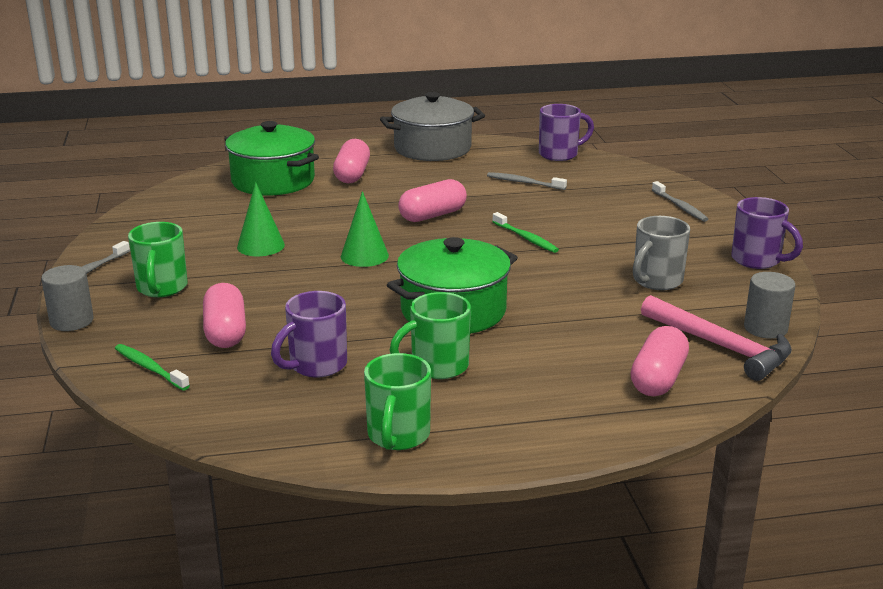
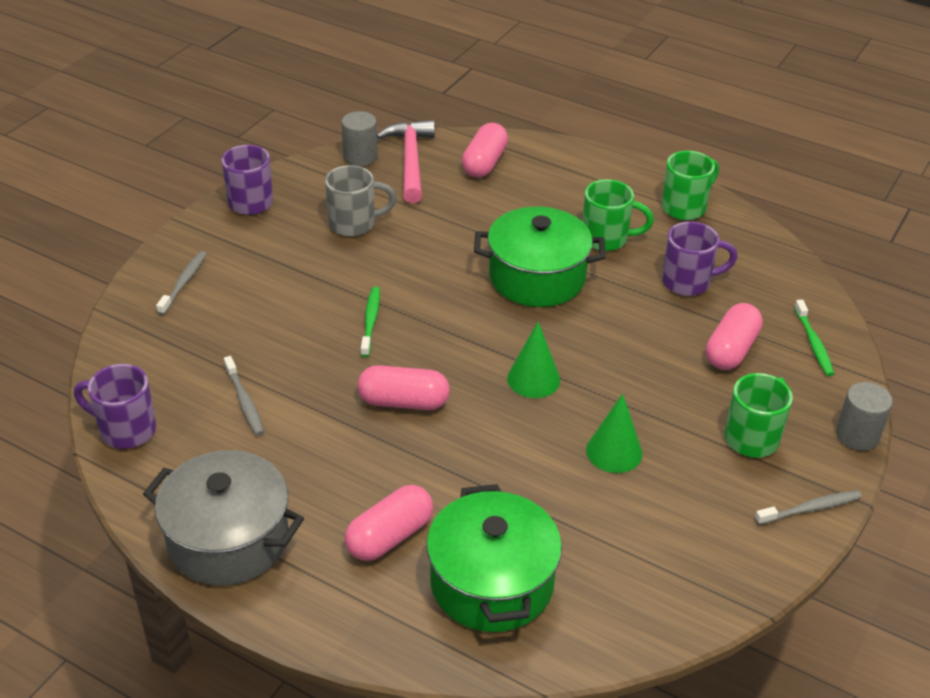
camera: 140 degrees left, 15 degrees up
(658, 379) = (484, 163): pink capsule -> pink capsule turned 45 degrees counterclockwise

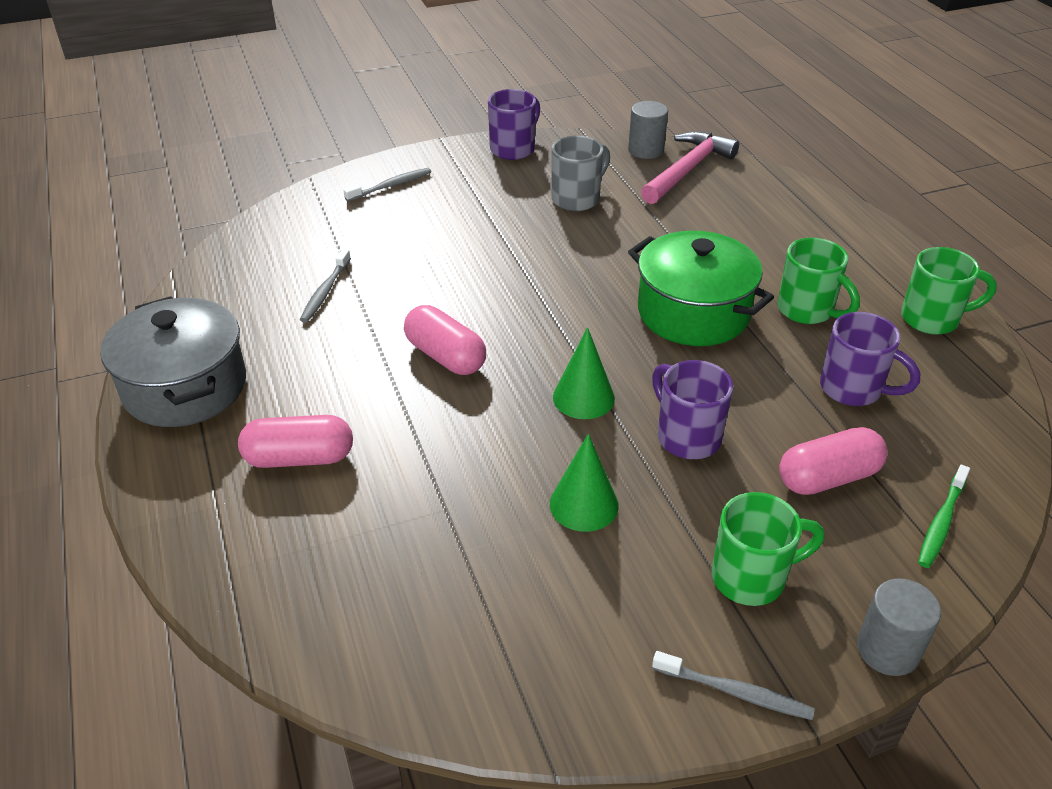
camera: 40 degrees right, 0 degrees up
(125, 430) = (221, 269): purple mug -> purple mug (686, 437)
(354, 224) = (577, 199): grey mug -> grey mug turned 75 degrees counterclockwise
(370, 321) = (498, 279): green toothbrush -> none
(484, 163) = (756, 197): pink capsule -> none
(492, 583) = (330, 551): green pot -> none

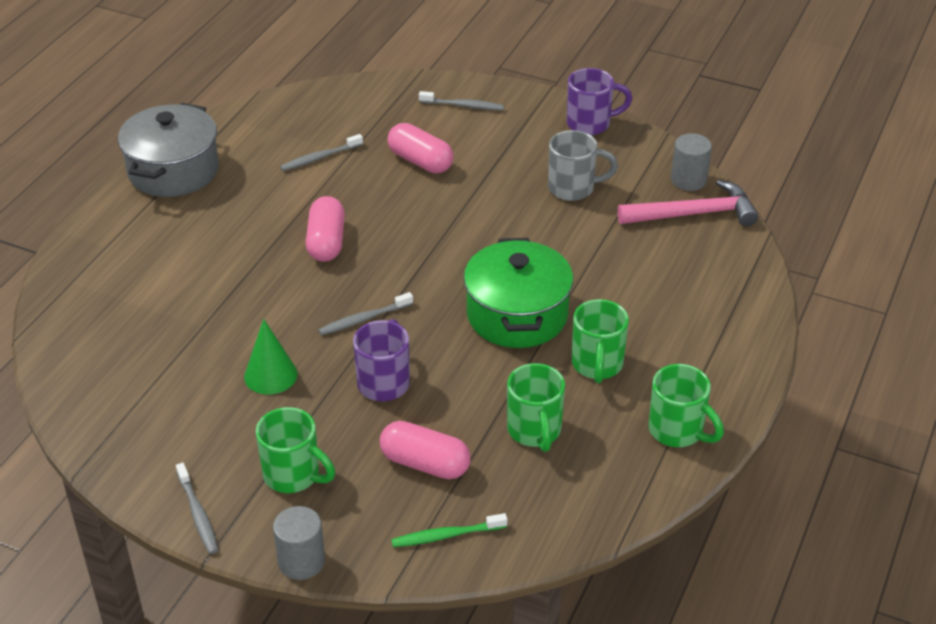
camera: 45 degrees right, 0 degrees up
(299, 458) = (173, 249): pink capsule -> pink capsule (420, 161)
(583, 397) = (364, 319): green cone -> grey toothbrush
(853, 389) = (534, 431): purple mug -> green mug

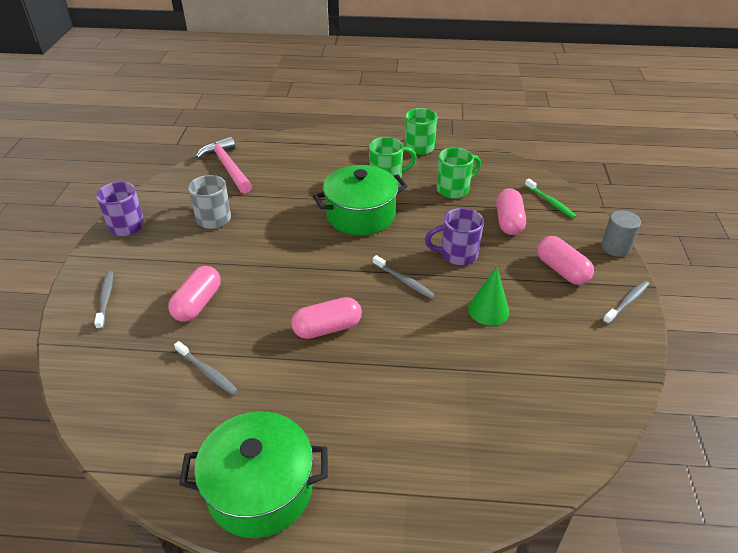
camera: 110 degrees left, 0 degrees up
(173, 171) = (260, 489): grey pot -> green pot
(293, 475) = (561, 270): green mug -> pink capsule
(688, 180) = (190, 174): grey cylinder -> none

